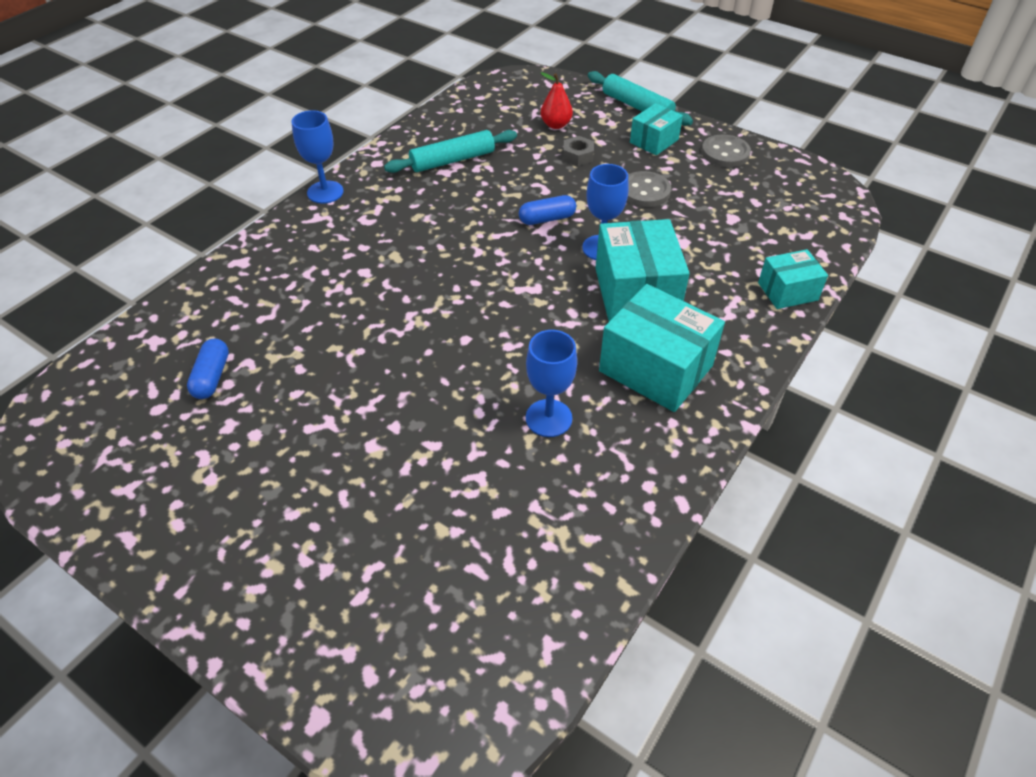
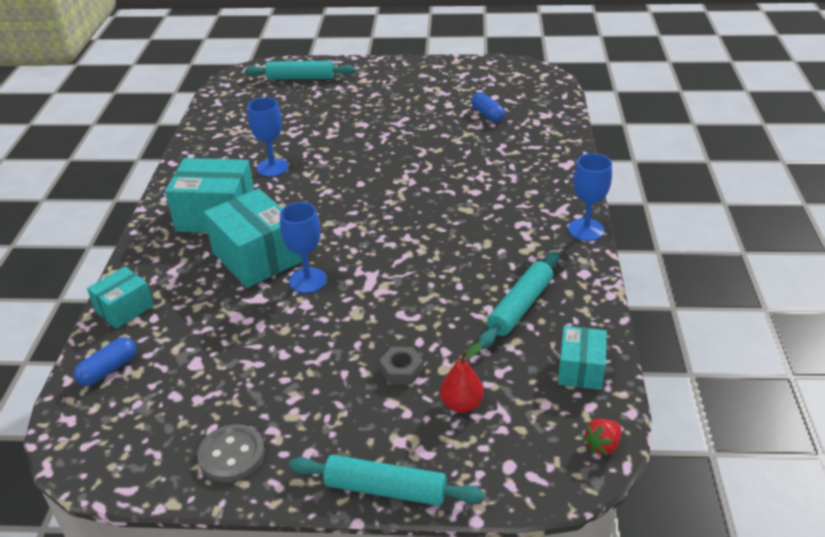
camera: 150 degrees right, 10 degrees down
(359, 645) = (300, 78): none -> turquoise rolling pin
(496, 81) = (602, 445): none -> red strawberry
(547, 219) = (375, 286): blue capsule -> blue capsule (108, 369)
(645, 191) = (301, 356): grey button -> none
(654, 141) = (329, 434): turquoise box -> turquoise box (580, 369)

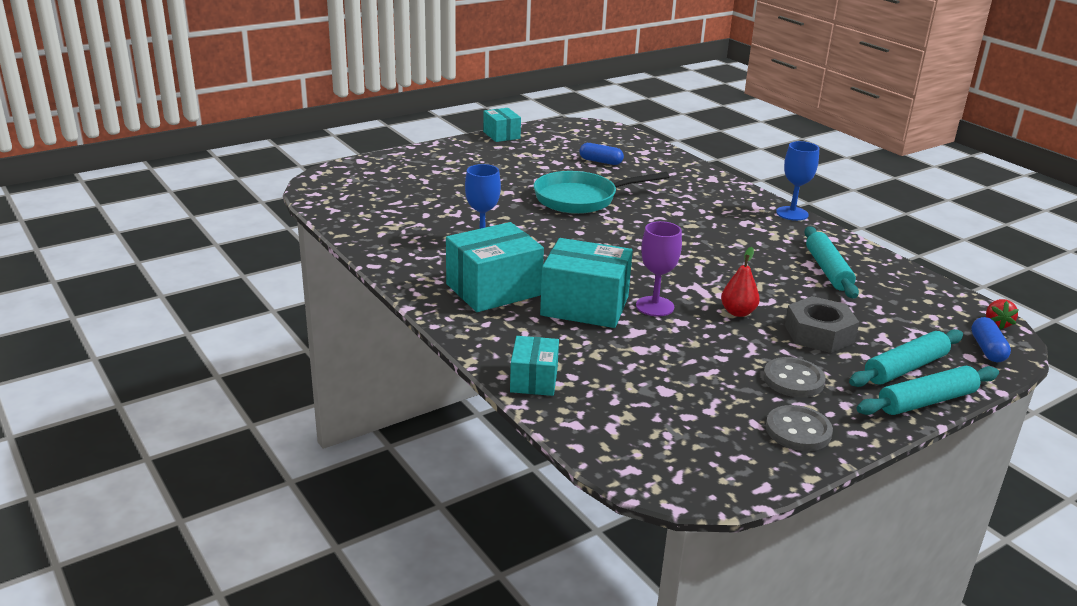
camera: 40 degrees left, 10 degrees down
(108, 369) = (600, 424): blue capsule -> blue capsule (987, 349)
(300, 78) = (386, 172): turquoise rolling pin -> turquoise rolling pin (905, 368)
(305, 405) = (793, 380): none -> grey button
(308, 280) = (655, 306): blue goblet -> purple goblet
(401, 370) = (819, 334): grey nut -> grey nut, size x1.74
(411, 149) = (581, 199): none -> turquoise pan
(461, 404) = (888, 337): red pear -> red pear (738, 312)
(580, 369) = (920, 291): turquoise box -> turquoise box (501, 135)

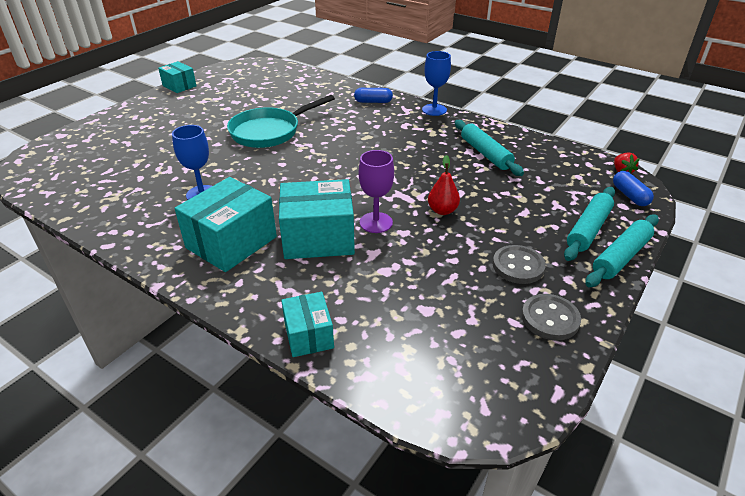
camera: 20 degrees left, 10 degrees up
(600, 161) = (270, 94): blue capsule -> blue capsule (373, 102)
(819, 334) = (511, 214): grey nut -> none

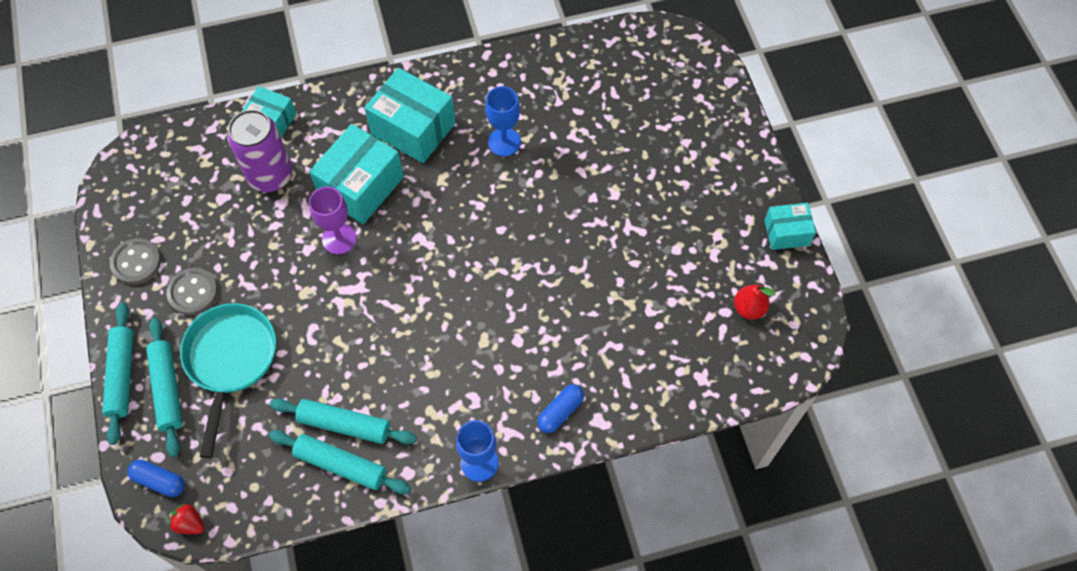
camera: 130 degrees right, 25 degrees up
(231, 242) = (413, 128): turquoise box -> turquoise box turned 45 degrees counterclockwise
(269, 132) = (578, 257): turquoise pan -> turquoise pan (230, 360)
(369, 294) = (270, 176): none -> purple can
(442, 210) = (303, 301): red pear -> red pear (749, 308)
(506, 144) = (341, 465): none -> turquoise rolling pin

